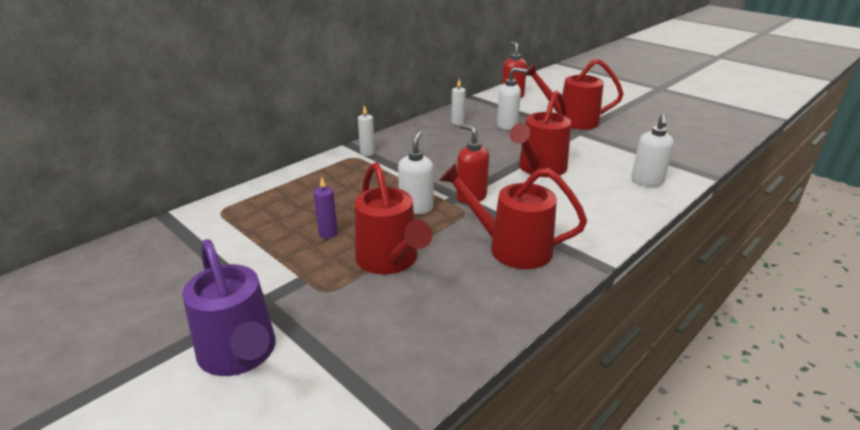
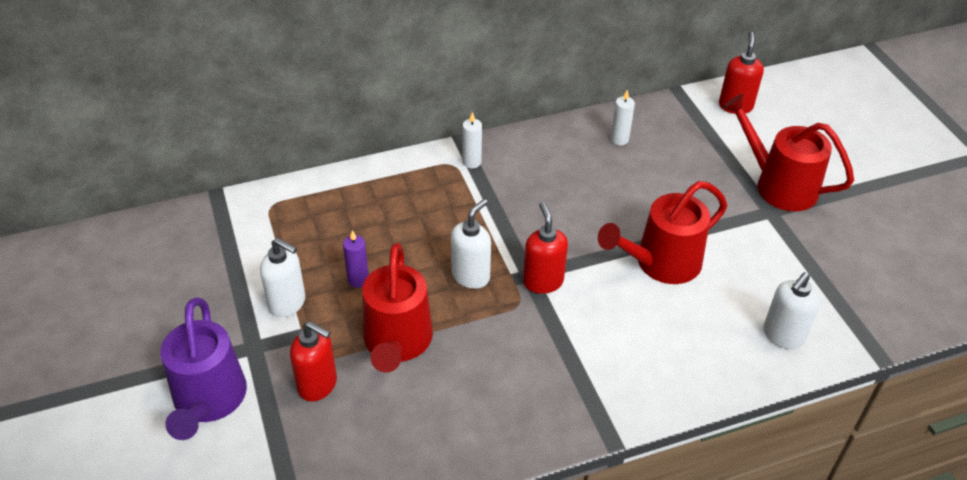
camera: 25 degrees right, 15 degrees up
(341, 308) = (318, 385): none -> red soap dispenser
(507, 125) = (681, 167): white soap dispenser -> white soap dispenser (287, 303)
(511, 248) = (532, 375): red watering can -> none

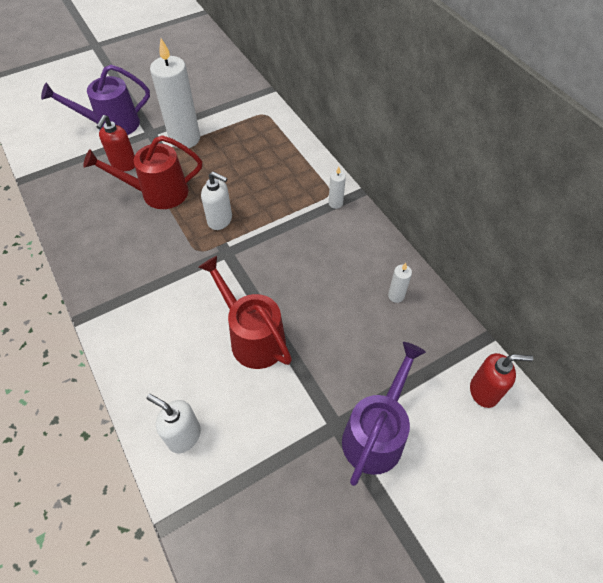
camera: 80 degrees right, 10 degrees up
(287, 303) = (185, 139): white soap dispenser -> white candle
(358, 280) = (208, 165): purple candle -> none
(543, 281) = (221, 261): red soap dispenser -> none
(778, 185) = (376, 433): red watering can -> purple watering can

